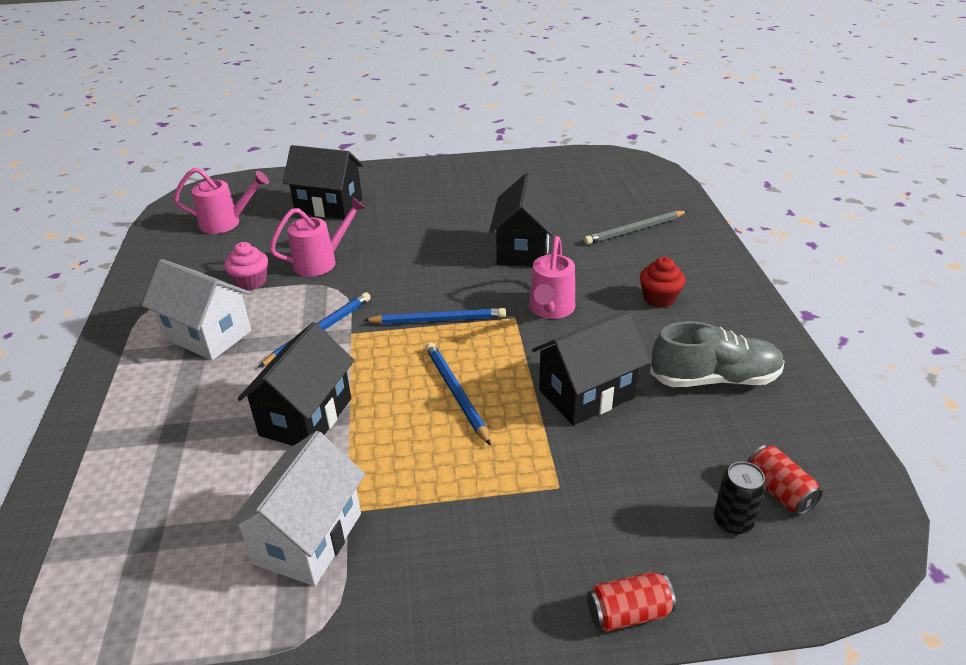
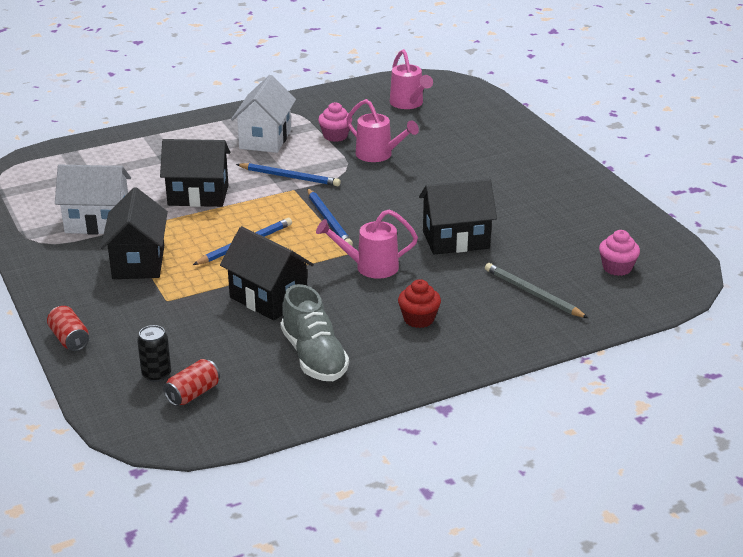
camera: 70 degrees right, 5 degrees down
(329, 206) = (465, 137): black house -> black house (138, 262)
(608, 185) = (617, 268): none -> pink cupcake

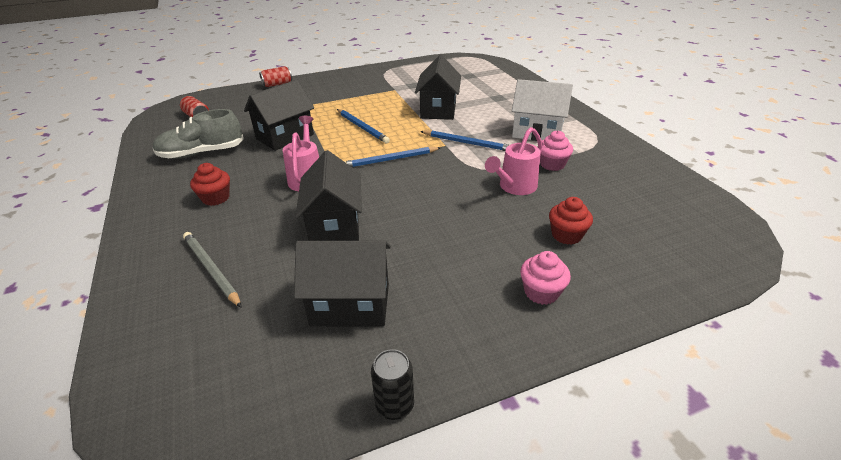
camera: 95 degrees right, 5 degrees up
(97, 222) = (406, 83): white house -> none
(138, 262) = (352, 96): black house -> black house (350, 304)
(156, 374) = (225, 106): black can -> black can (395, 405)
(290, 177) = (467, 143): blue pencil -> blue pencil turned 90 degrees counterclockwise
(408, 104) = (650, 211): pink watering can -> none
(447, 138) = (566, 235): none -> red cupcake
(533, 294) = (211, 270): grey pencil -> grey pencil turned 90 degrees counterclockwise
(617, 268) = (221, 353): pink cupcake -> pink cupcake (541, 292)

